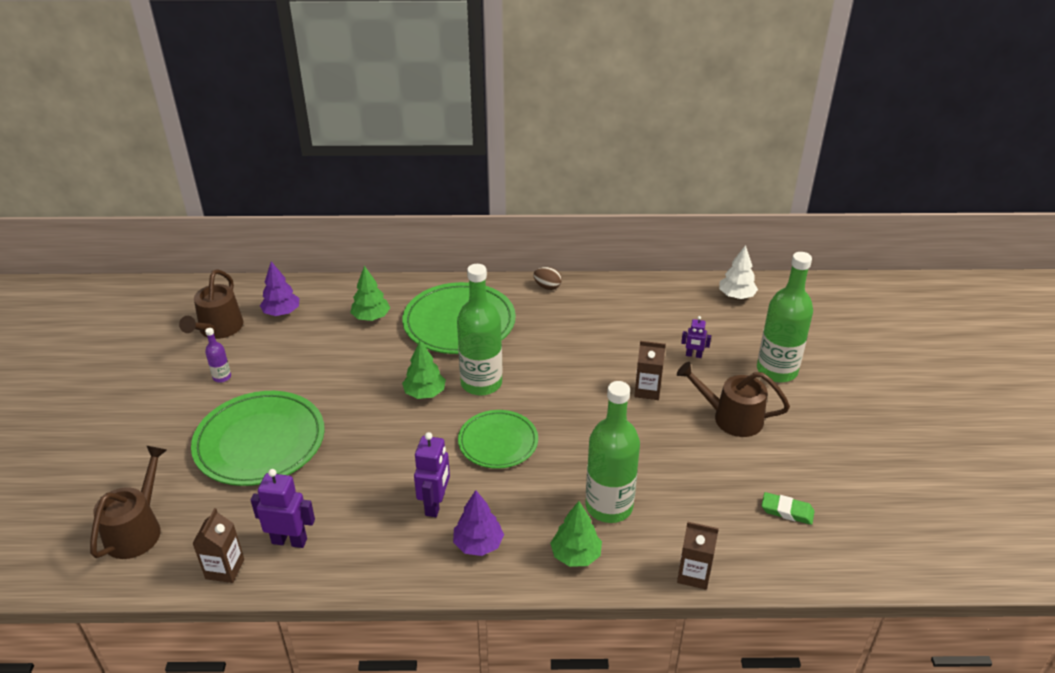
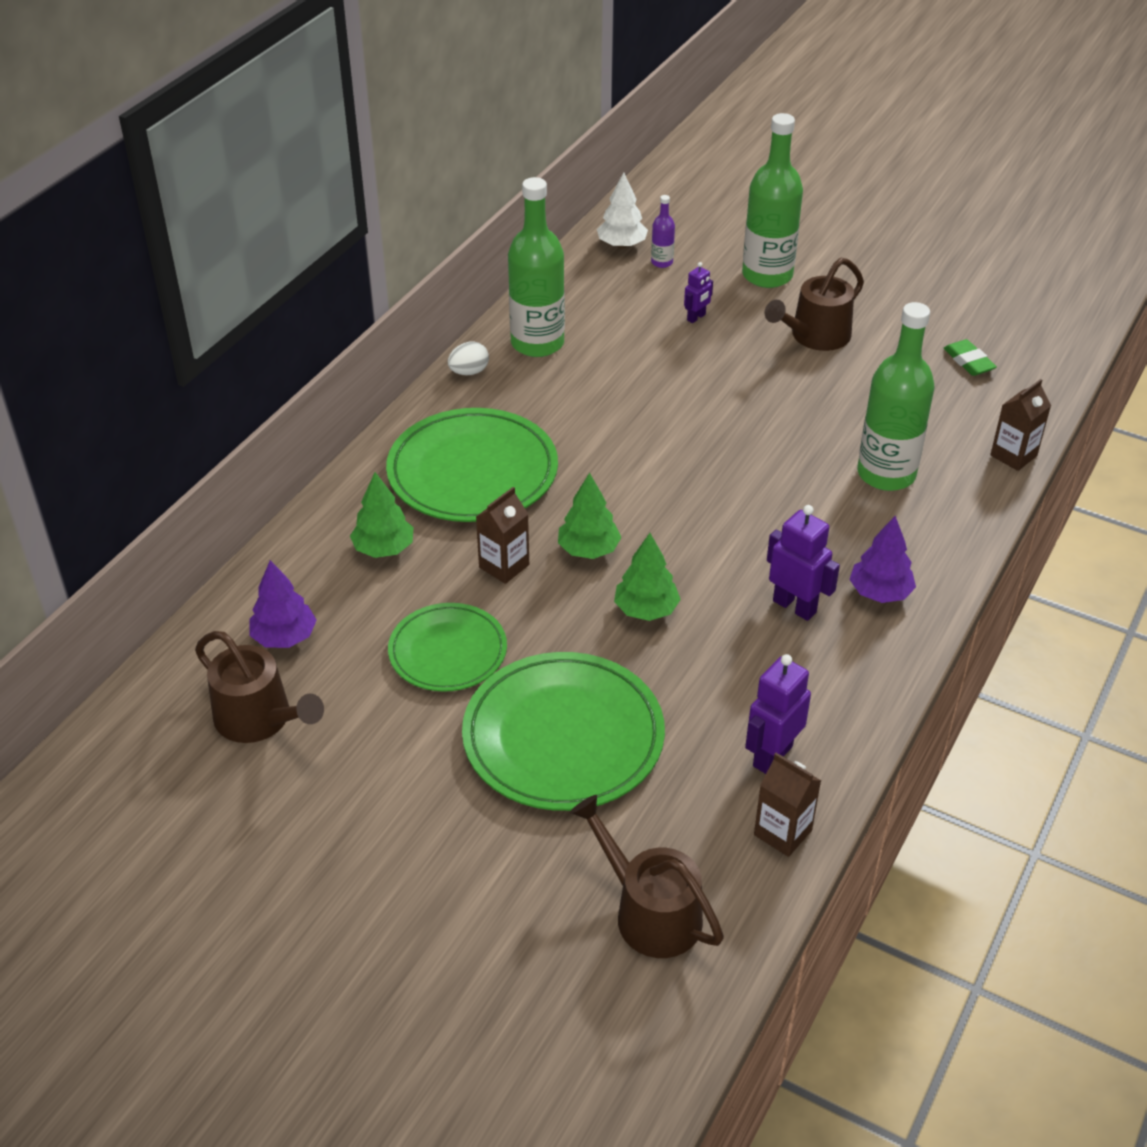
camera: 60 degrees left, 5 degrees up
(222, 377) = (384, 743): purple bottle -> purple bottle (662, 262)
(481, 383) = (610, 495): green bottle -> green bottle (537, 343)
(498, 442) = (726, 519): green plate -> green plate (448, 651)
(547, 287) = (469, 372): brown egg -> white egg
(575, 555) = (940, 525): green tree -> green tree (646, 610)
(647, 390) = (727, 374): brown carton -> brown carton (504, 566)
(787, 511) = (968, 361): green eraser -> green eraser turned 75 degrees counterclockwise

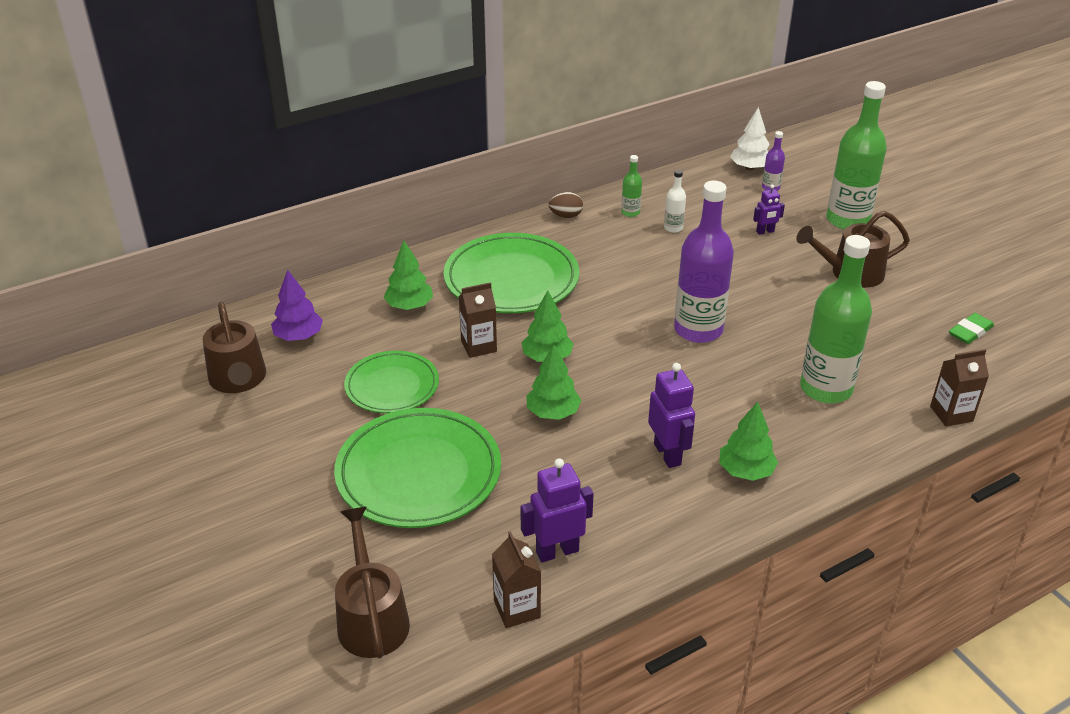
camera: 30 degrees right, 5 degrees down
(469, 372) = (566, 216): white egg -> brown egg
(537, 343) = (630, 212): green bottle -> green bottle, size x0.44
(598, 346) = (673, 228): none -> white bottle
(717, 457) = (698, 330): none -> purple bottle
(880, 593) = (745, 471): purple tree -> green tree
(968, 361) = (970, 332): green eraser -> green eraser turned 45 degrees clockwise

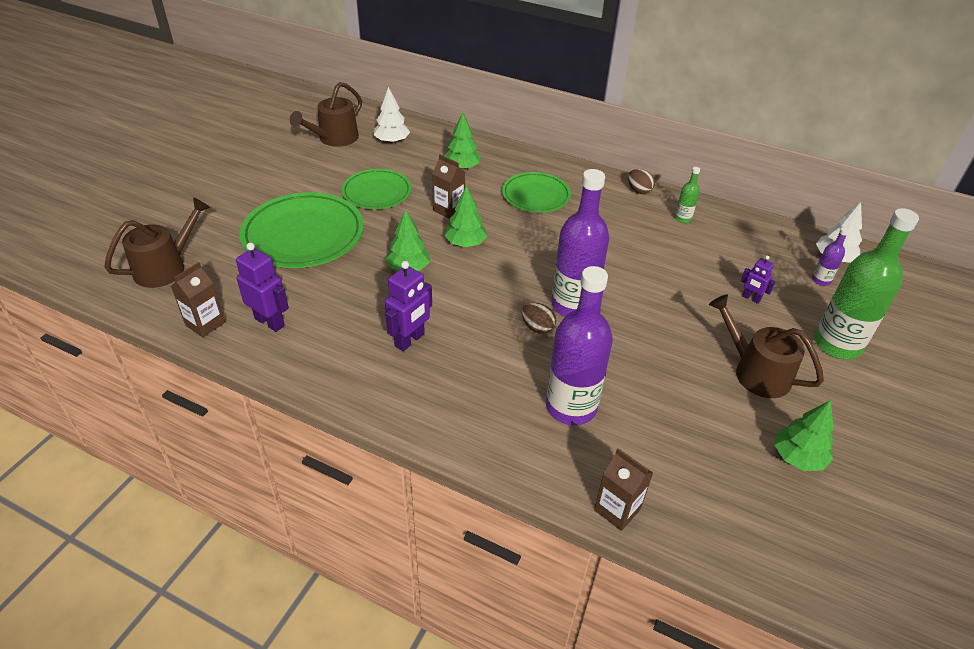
camera: 55 degrees right, 5 degrees up
(299, 336) = (392, 141): purple tree -> white tree
(511, 279) = (536, 195): green plate -> green plate, size x0.62
(673, 228) = (690, 246): white bottle -> none
(712, 364) = (537, 328): none -> brown egg
(745, 471) = (424, 390): green tree -> green tree (797, 457)
(826, 388) = (571, 407): green bottle -> purple bottle
(970, 332) = (763, 489): green eraser -> none

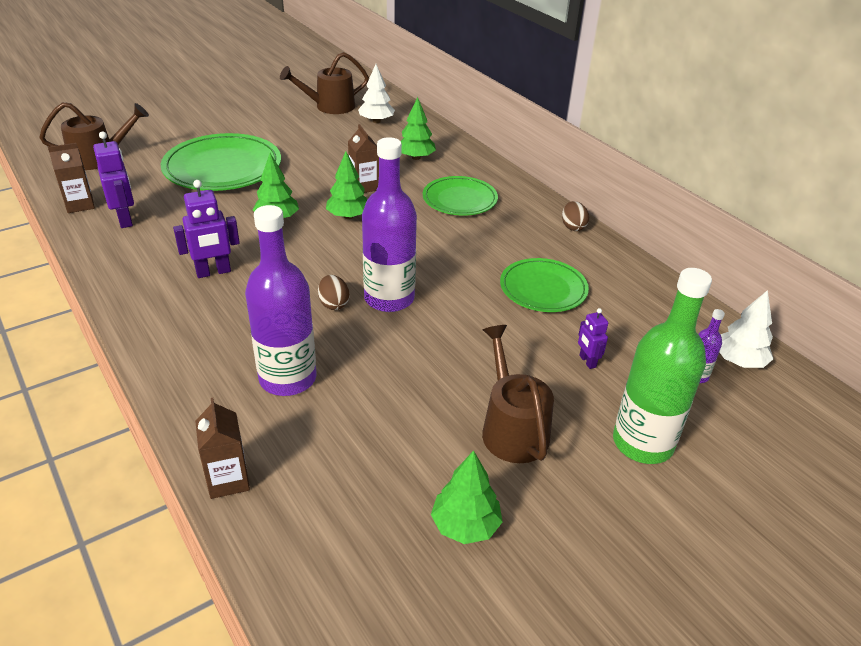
camera: 30 degrees right, 5 degrees down
(377, 192) = (318, 155): green plate -> green plate (543, 289)
(682, 218) = (593, 265): green bottle -> none

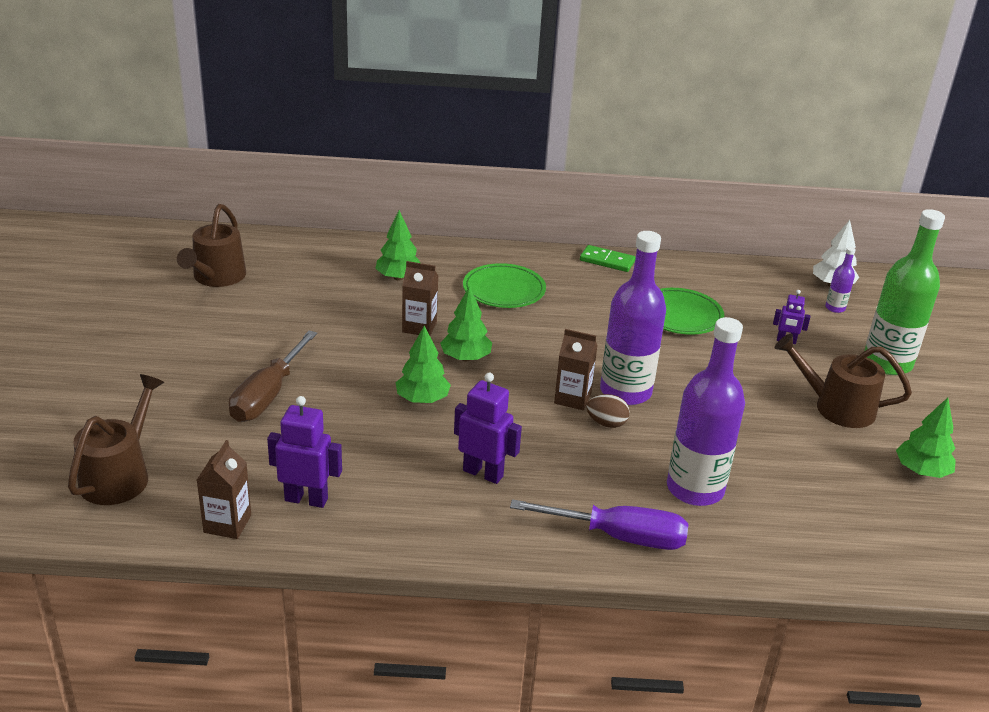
camera: 55 degrees left, 5 degrees down
(188, 358) = (618, 536): none -> purple screwdriver
(213, 272) = (483, 473): purple robot -> purple robot turned 75 degrees counterclockwise
(223, 168) = (268, 395): green plate -> brown screwdriver
(228, 480) = (804, 567): brown carton -> brown carton (572, 398)
(376, 121) = (292, 266): white tree -> none
(573, 227) = (607, 261): brown egg -> green domino

